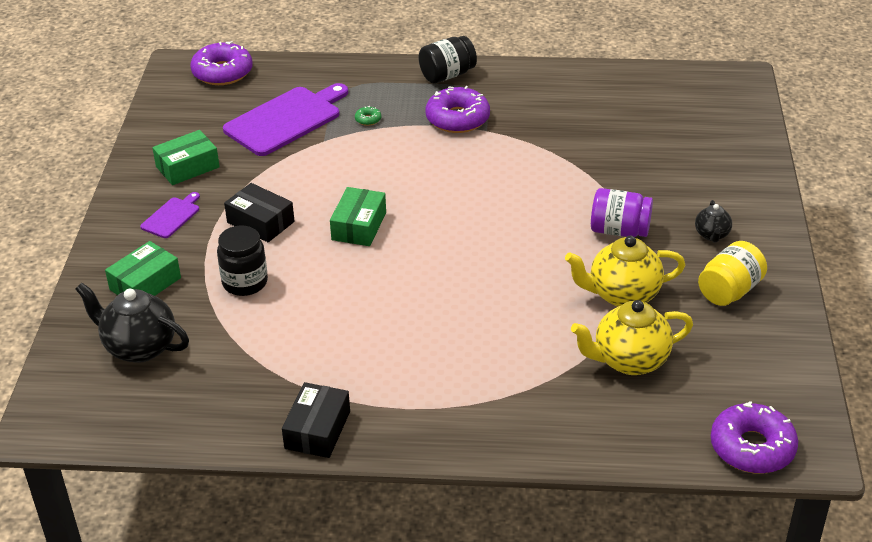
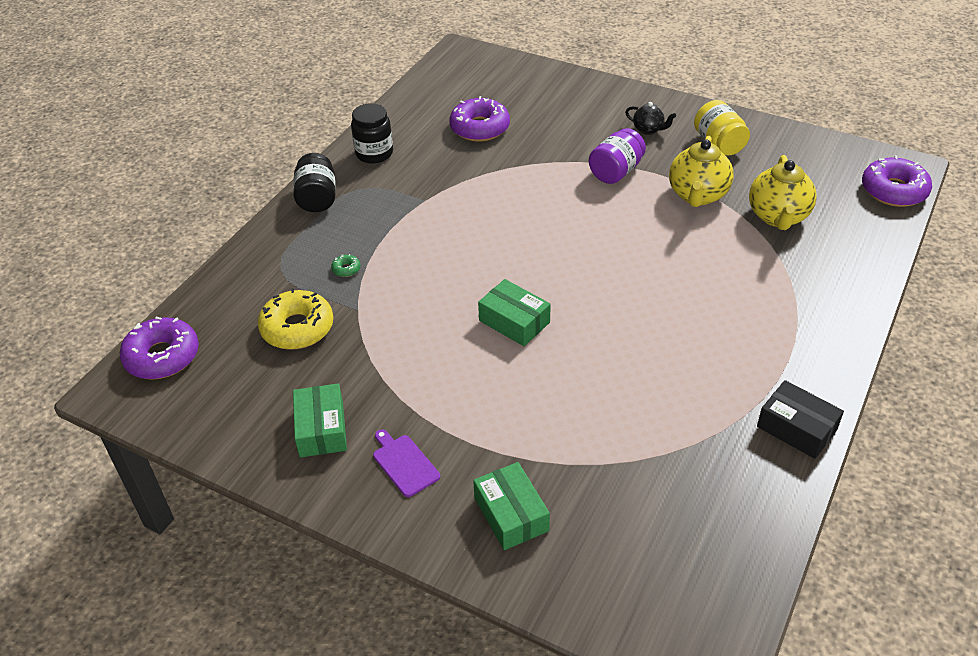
camera: 65 degrees left, 5 degrees up
(139, 347) = (617, 543): black teapot -> none
(245, 282) = (554, 428): black jar -> black jar (374, 153)
(260, 222) = (462, 392): black box -> none
(286, 120) = (297, 328): purple cutting board -> yellow donut
(457, 119) = (393, 212): purple donut -> purple donut (480, 128)

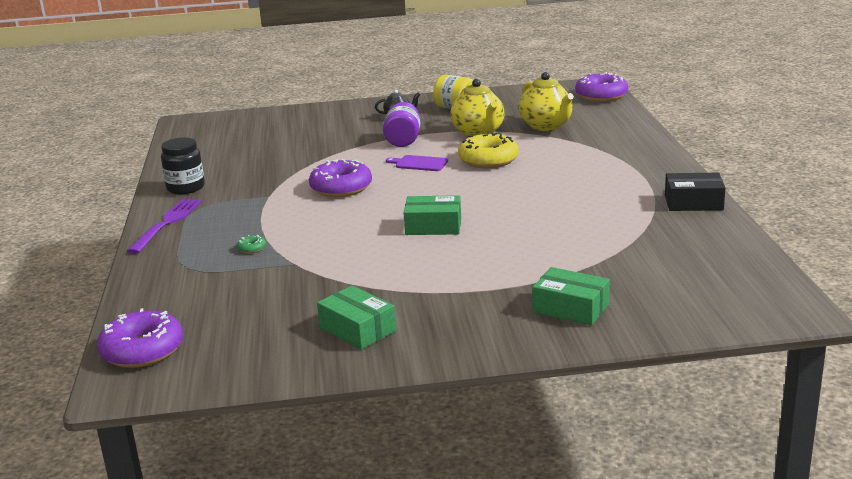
camera: 35 degrees left, 20 degrees down
(297, 328) = (254, 290): yellow donut -> yellow donut (488, 160)
(317, 198) = (167, 224): black jar -> purple fork
(404, 464) = (453, 319): purple cutting board -> purple cutting board (419, 163)
(480, 128) = (261, 151): purple donut -> purple donut (341, 188)

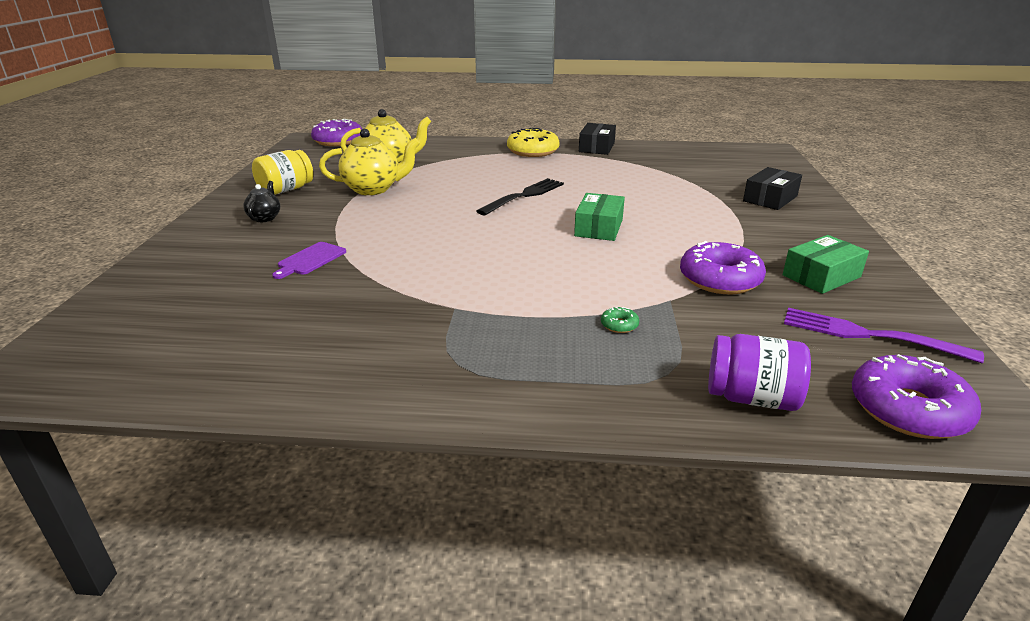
camera: 80 degrees left, 5 degrees up
(167, 224) = (502, 394): purple fork -> purple fork (870, 335)
(185, 188) = (363, 376): black jar -> none
(341, 188) = (464, 262): purple donut -> purple donut (720, 279)
(403, 140) = (348, 221): purple jar -> purple jar (751, 398)
(419, 163) = (429, 220): purple cutting board -> purple cutting board (310, 260)
(488, 160) = (451, 192): yellow donut -> yellow donut (533, 151)
(497, 188) = (523, 196): none -> black fork
(570, 308) = (770, 198): green box -> black box

